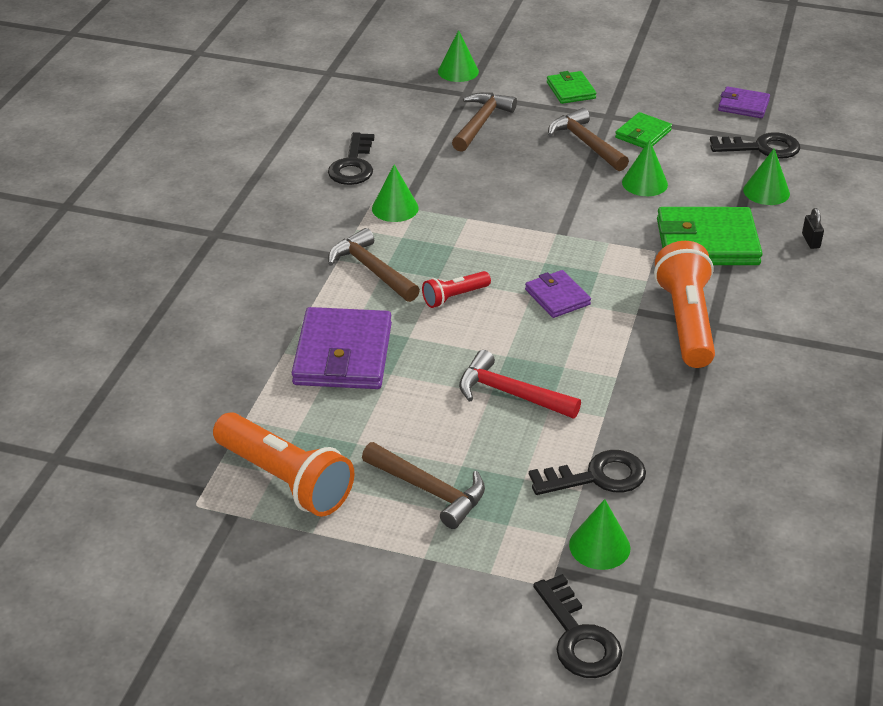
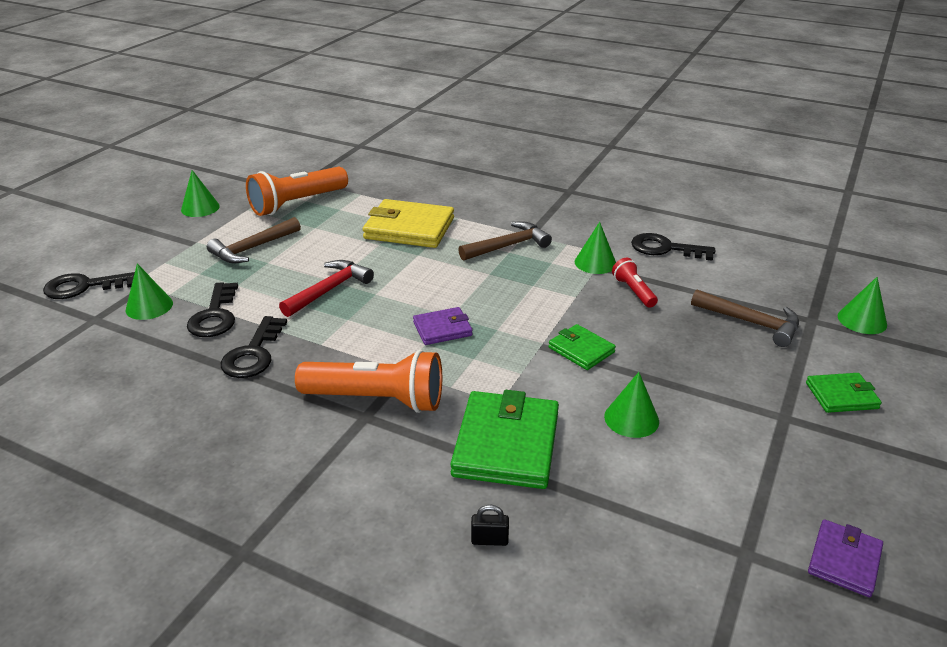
camera: 100 degrees right, 5 degrees down
(343, 354) = (409, 228): purple wallet -> yellow wallet
(454, 297) = (460, 278): red flashlight -> red flashlight (633, 291)
(586, 143) = (716, 388): brown hammer -> none
(643, 134) = (744, 438): green wallet -> green wallet (581, 350)
(762, 148) = (721, 550): black key -> black key (253, 354)
(766, 191) = (607, 525): green cone -> green cone (200, 208)

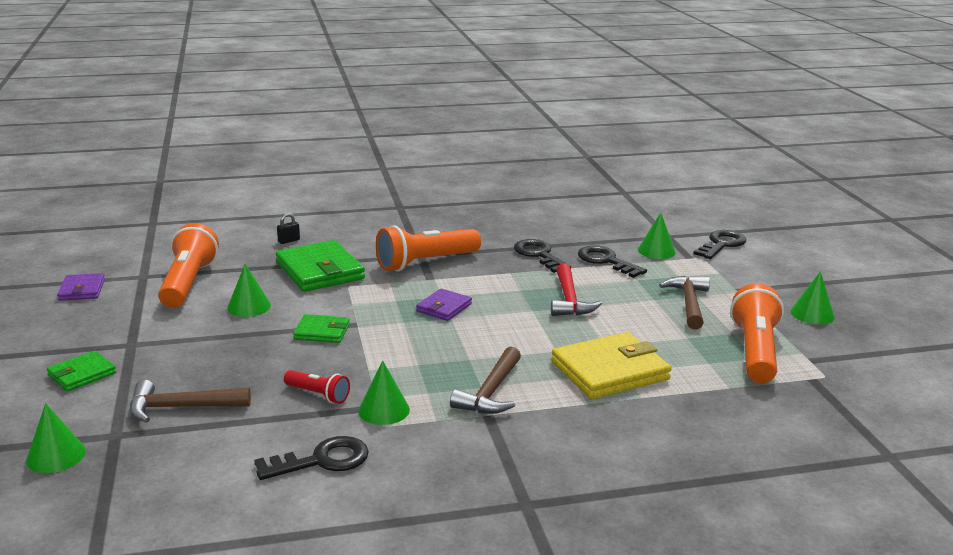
camera: 140 degrees right, 10 degrees down
(685, 502) = (188, 283): none -> orange flashlight

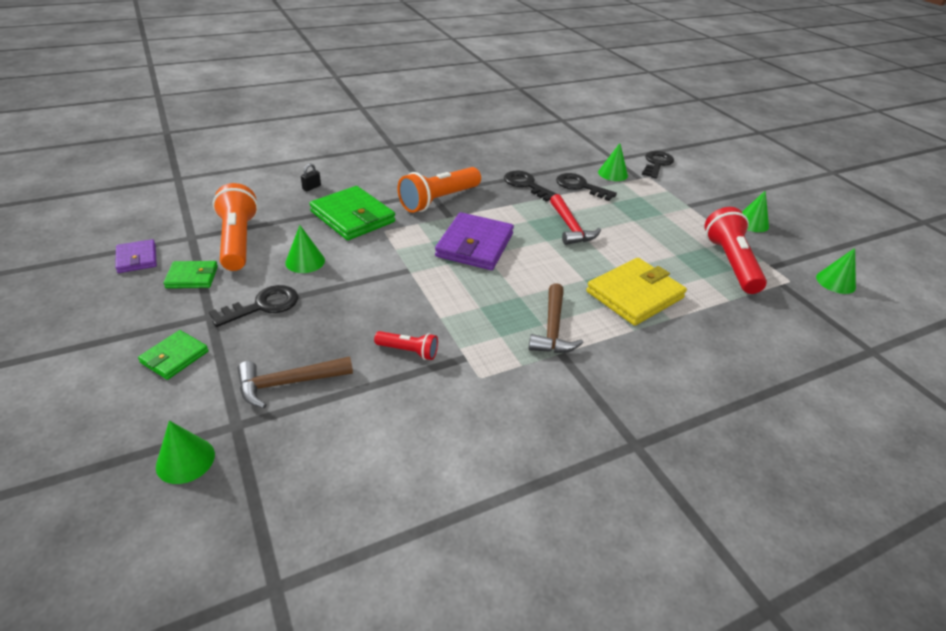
camera: 15 degrees left, 15 degrees up
(322, 332) = (382, 282): green wallet -> green wallet (192, 277)
(322, 460) = (443, 425): black key -> black key (263, 306)
(384, 410) = (472, 360): green cone -> green cone (835, 282)
(444, 308) = (474, 245): purple wallet -> purple wallet, size x1.84
(689, 303) = (661, 222): brown hammer -> none
(755, 351) = (730, 263): orange flashlight -> red flashlight

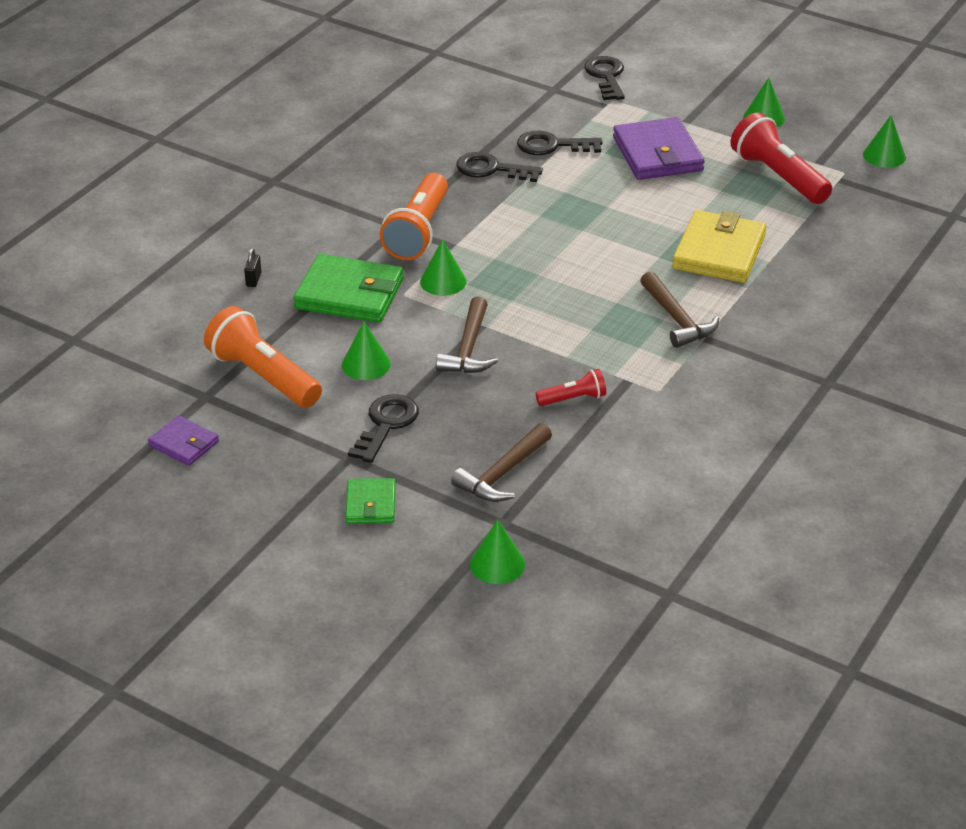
camera: 30 degrees left, 0 degrees up
(192, 277) = (273, 433): green wallet -> none
(381, 281) = (468, 348): none -> brown hammer
(474, 245) = (516, 268): purple wallet -> purple wallet (657, 154)
(570, 227) = (591, 203): red hammer -> none
(613, 174) = (571, 112): green cone -> green cone (443, 281)

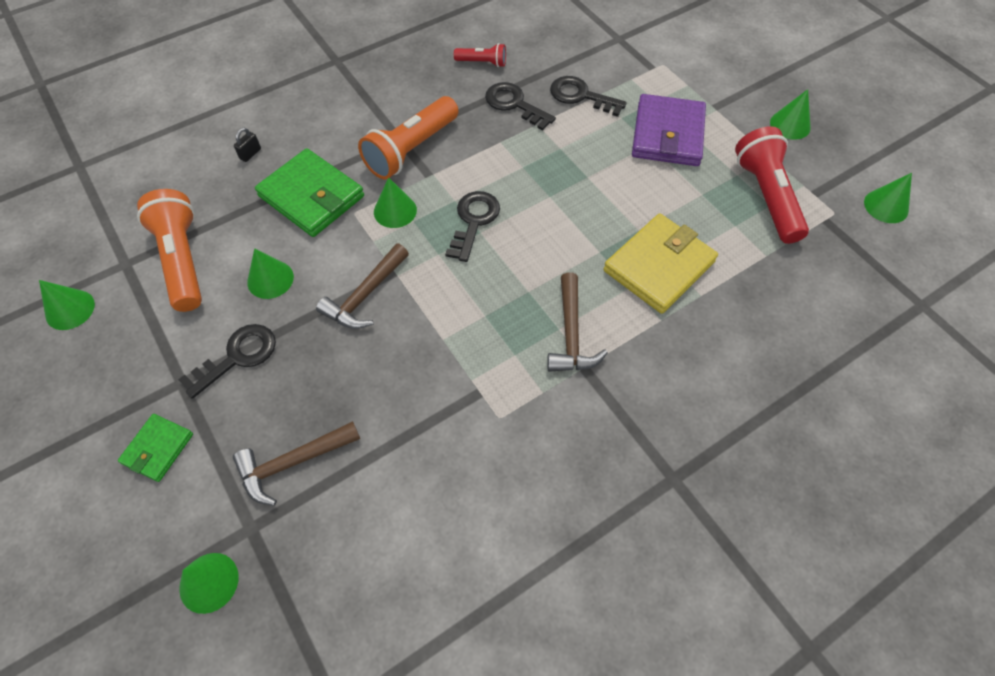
camera: 25 degrees right, 20 degrees up
(184, 444) = (70, 309): purple wallet -> green cone
(573, 399) = (416, 395): red flashlight -> red flashlight (482, 63)
(606, 76) = (672, 38): black key -> black key (474, 221)

